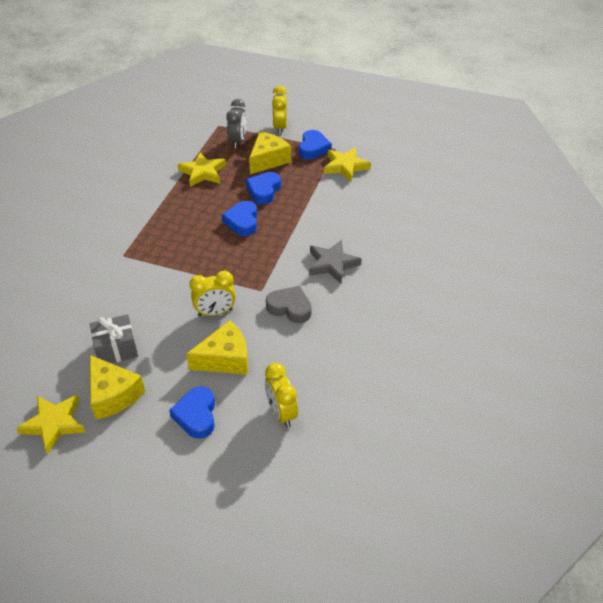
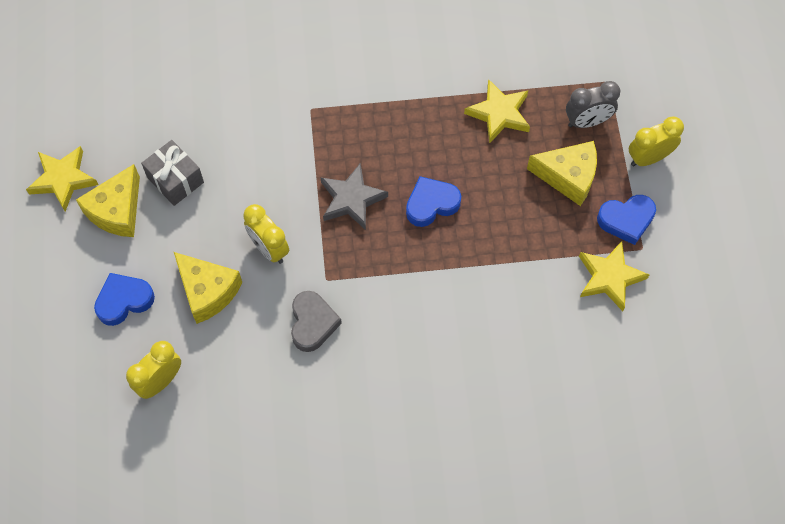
camera: 65 degrees right, 20 degrees up
(264, 190) = (503, 200): blue heart -> none
(332, 264) = (408, 339): grey star -> grey star (351, 199)

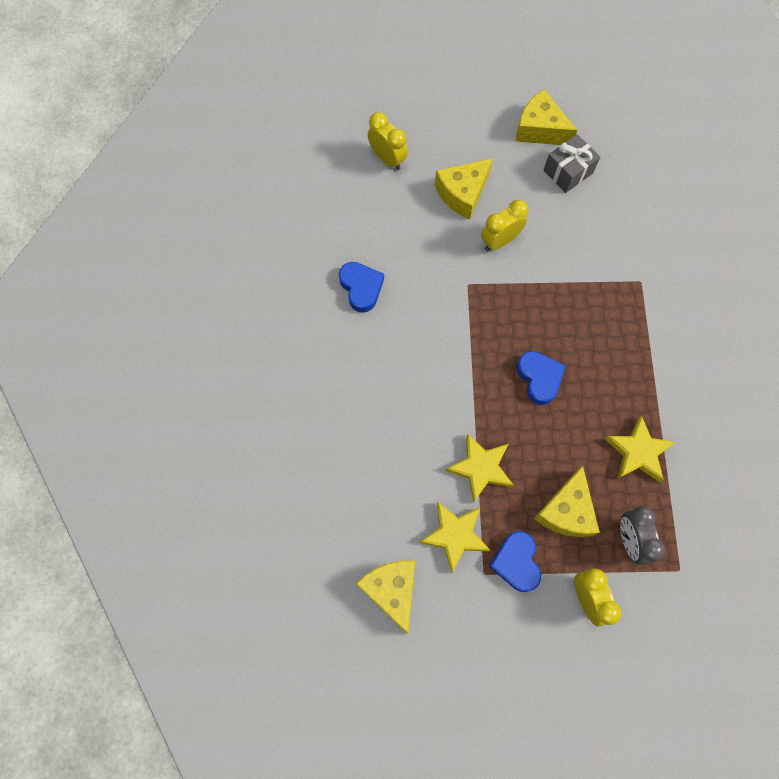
camera: 95 degrees right, 5 degrees up
(63, 179) = (569, 92): yellow star -> yellow star (480, 468)
(124, 301) = (458, 134): blue heart -> blue heart (361, 288)
(312, 323) = (428, 271): grey heart -> none
(351, 199) = (546, 310): grey star -> none
(675, 334) = (391, 591): none -> yellow cheese

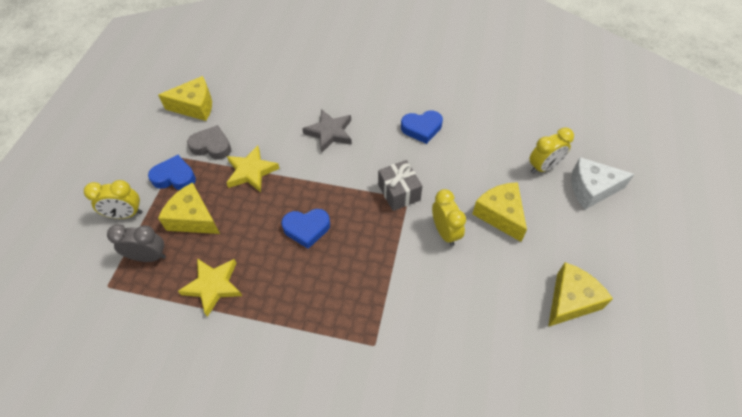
camera: 105 degrees right, 15 degrees down
(394, 392) = (330, 133): none -> grey star
(405, 115) = (591, 189): none -> white cheese
(455, 535) = (212, 146): yellow star -> grey heart
(568, 172) = (514, 313): grey gift -> grey gift (399, 192)

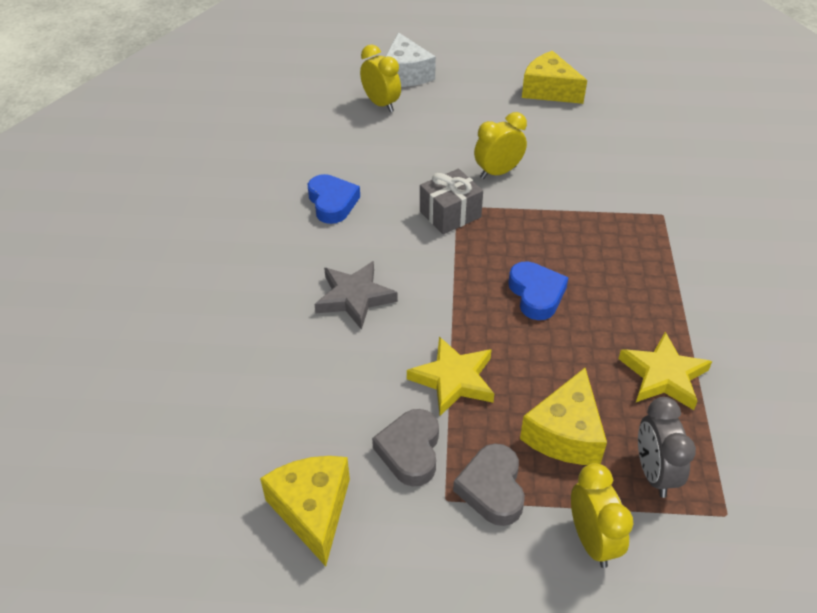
camera: 100 degrees left, 10 degrees down
(174, 177) = (492, 488): blue heart -> grey heart
(500, 215) = (460, 133): yellow cheese -> none

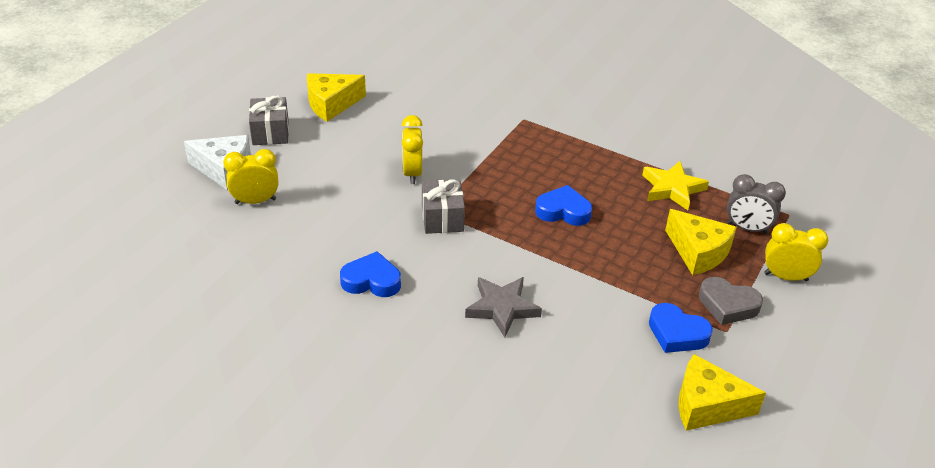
camera: 65 degrees left, 5 degrees down
(410, 451) = (677, 333): grey heart -> blue heart
(453, 379) = (622, 286): yellow star -> none
(475, 76) = (270, 132): none -> grey gift

